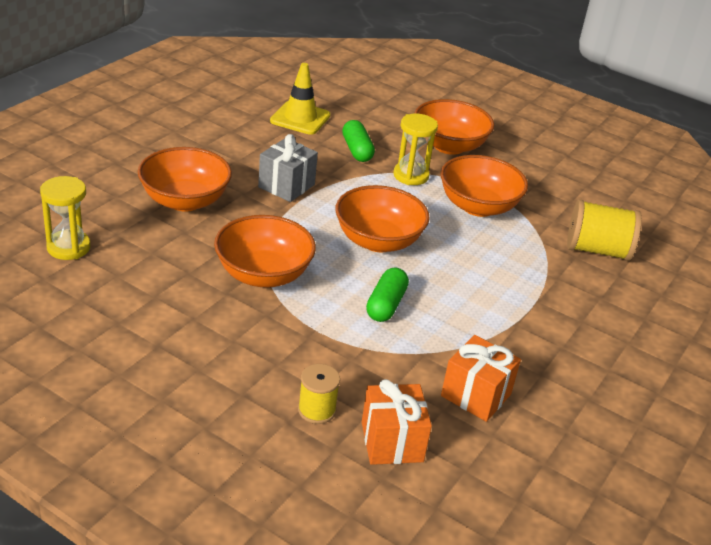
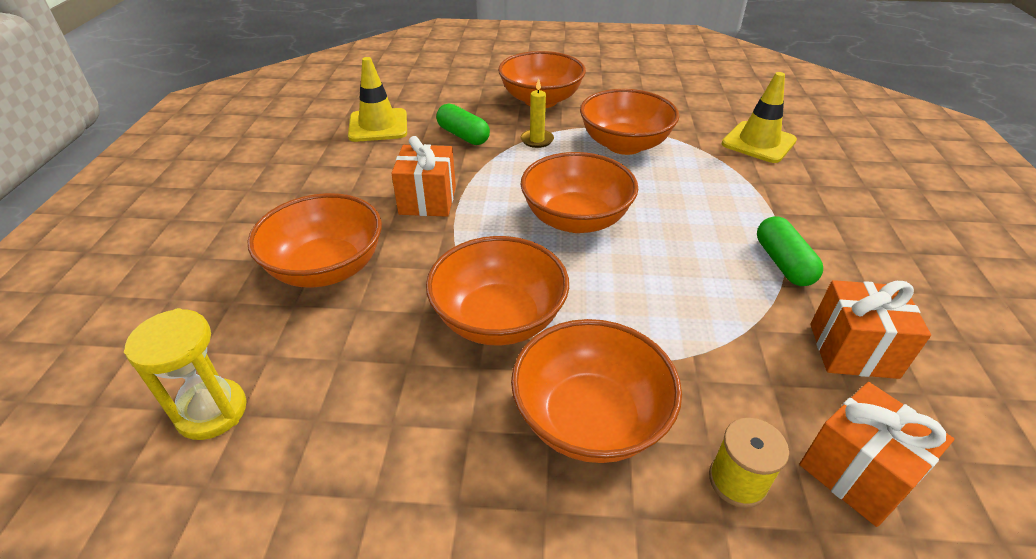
camera: 25 degrees left, 5 degrees up
(265, 345) = (590, 418): none -> orange bowl
(286, 186) = (428, 200): grey gift -> orange gift
(386, 305) = (657, 288): green capsule -> green capsule (783, 263)
(411, 176) = (537, 140): yellow hourglass -> yellow candle
(597, 250) = (758, 142): yellow spool -> yellow traffic cone

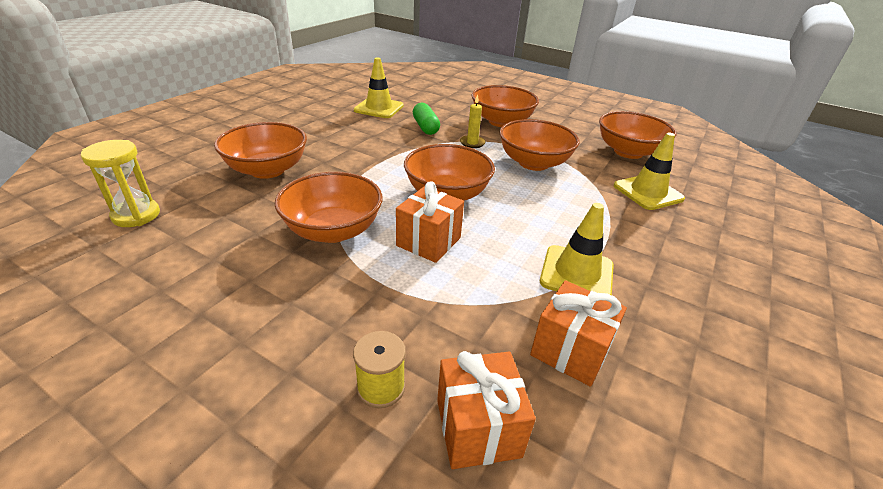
camera: 25 degrees right, 5 degrees down
(428, 200) = (363, 155): orange gift -> orange gift (429, 242)
(590, 418) = (326, 306): orange bowl -> orange bowl (628, 152)
(783, 263) = (576, 273): green capsule -> yellow traffic cone

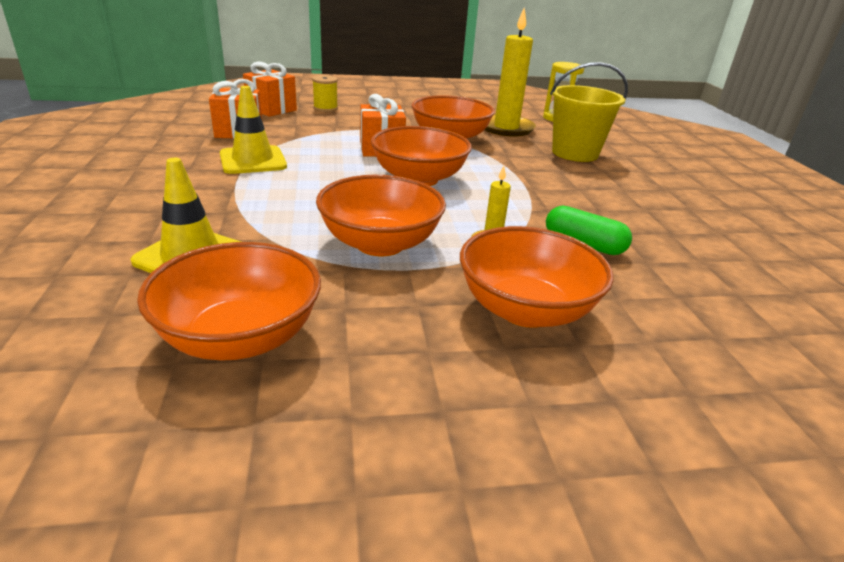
camera: 140 degrees right, 5 degrees down
(237, 223) = (506, 128): none -> yellow candle
(267, 170) = (575, 153): orange bowl -> yellow bucket
(379, 108) = (697, 251): yellow traffic cone -> none

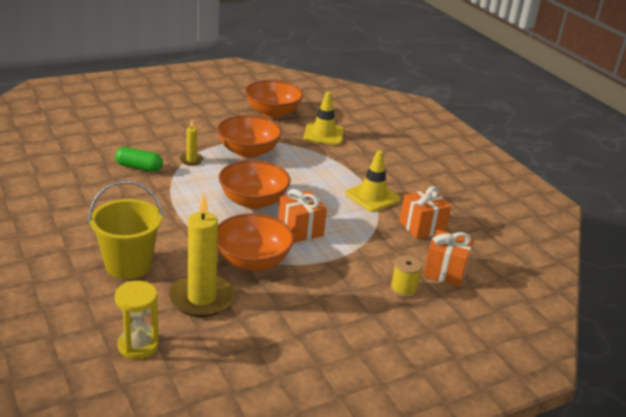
camera: 160 degrees right, 0 degrees up
(525, 310) = (171, 132): orange bowl -> none

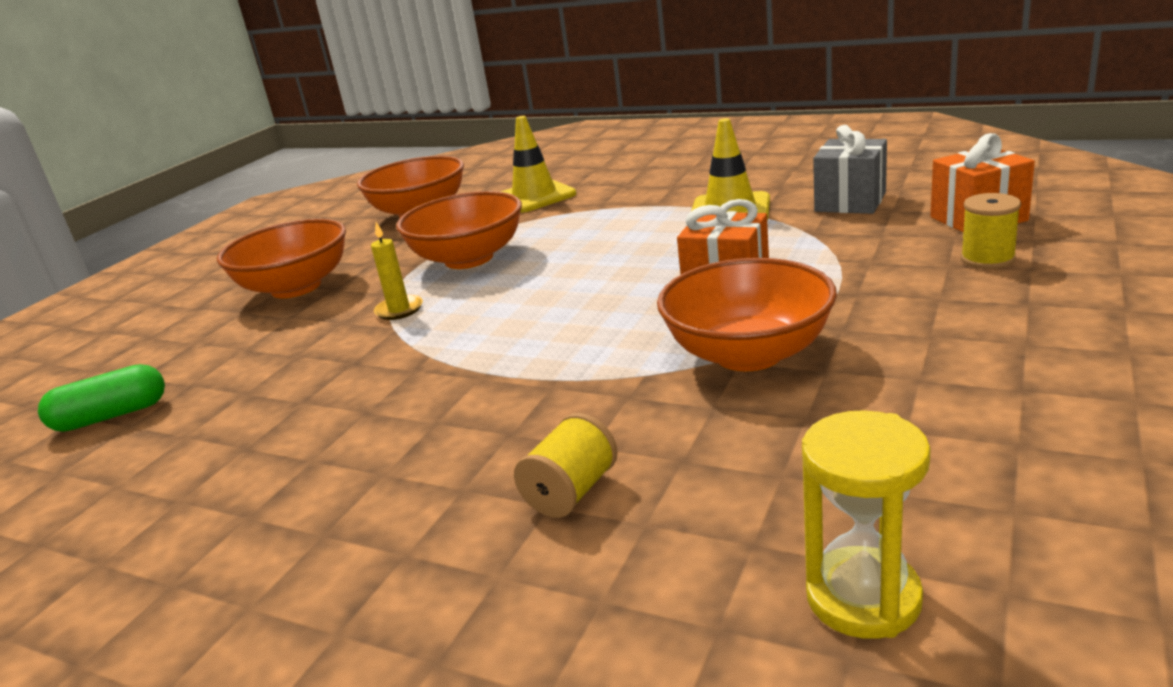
camera: 30 degrees left, 5 degrees down
(128, 265) = (571, 492): yellow bucket -> yellow spool
(139, 167) = (324, 364): green capsule -> green capsule (111, 416)
(202, 298) = (792, 447): yellow candle -> none
(253, 201) = (593, 297): orange bowl -> orange bowl (296, 287)
(422, 227) = (850, 202): orange gift -> grey gift

